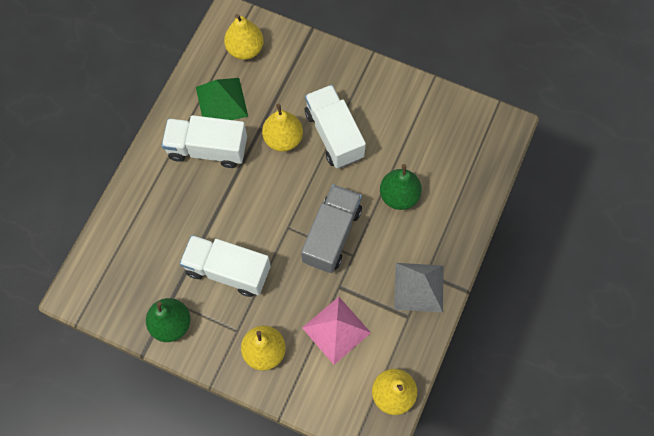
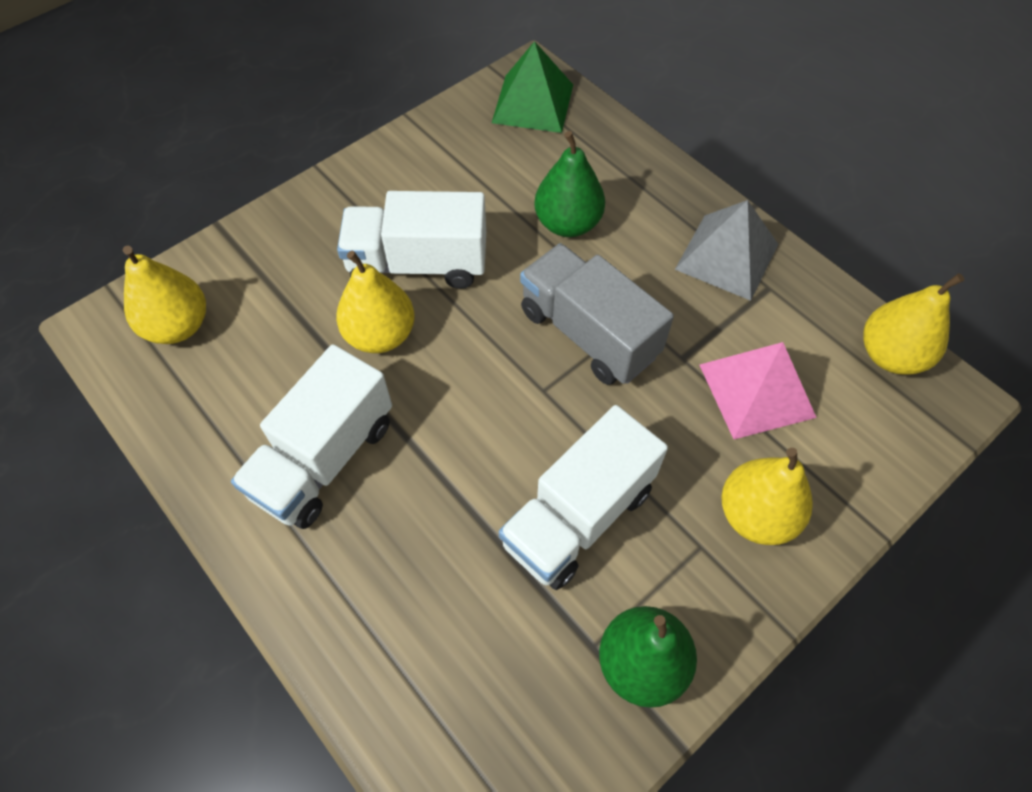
camera: 65 degrees left, 10 degrees down
(221, 101) = (248, 400): green pyramid -> green pyramid (533, 103)

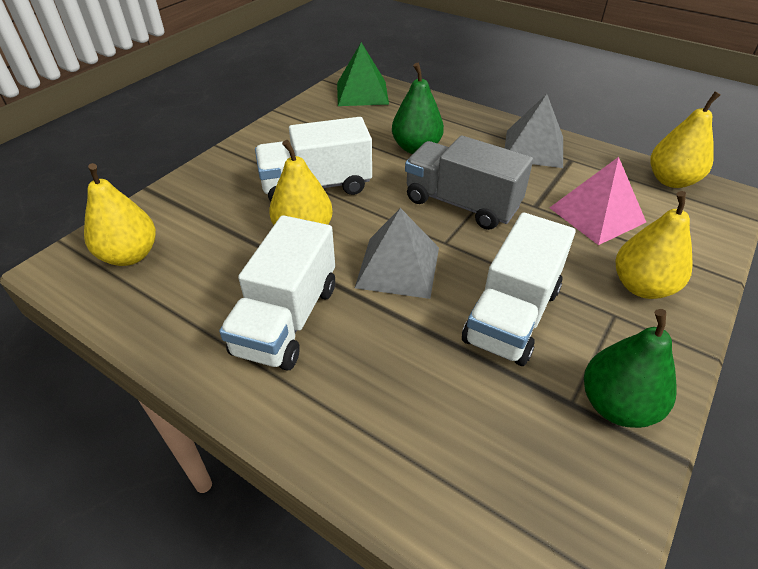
camera: 15 degrees left, 15 degrees down
(473, 414) = (398, 267): none -> grey pyramid

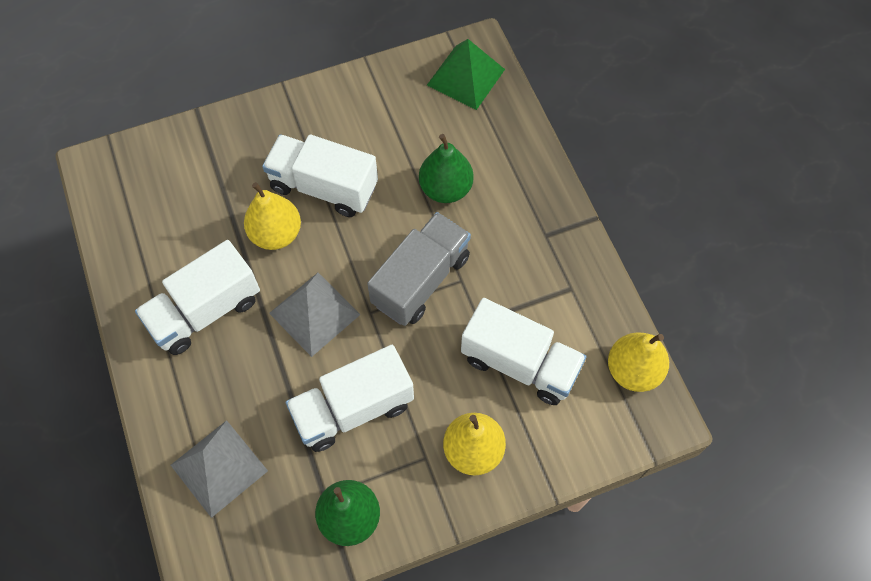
camera: 35 degrees right, 20 degrees up
(130, 255) = (144, 183): yellow pear -> none
(461, 204) = (421, 280): grey truck -> grey truck turned 60 degrees clockwise
(533, 148) = (551, 253): grey pyramid -> grey pyramid (219, 468)
(597, 215) = (519, 363): pink pyramid -> white truck

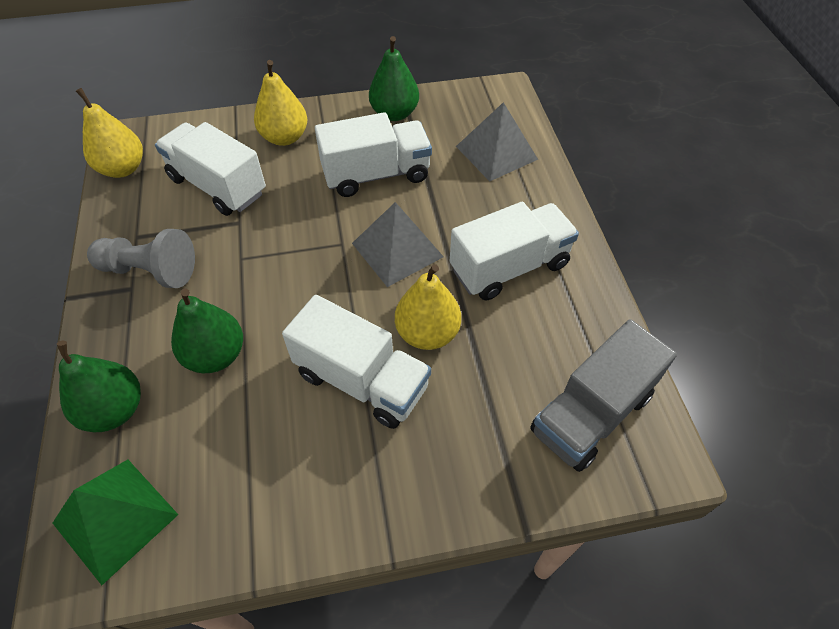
camera: 170 degrees left, 10 degrees down
(421, 280) = (281, 264): grey truck -> grey truck (591, 413)
(503, 138) = (114, 410): none -> green pear
(537, 254) = (150, 271): none -> grey pawn

